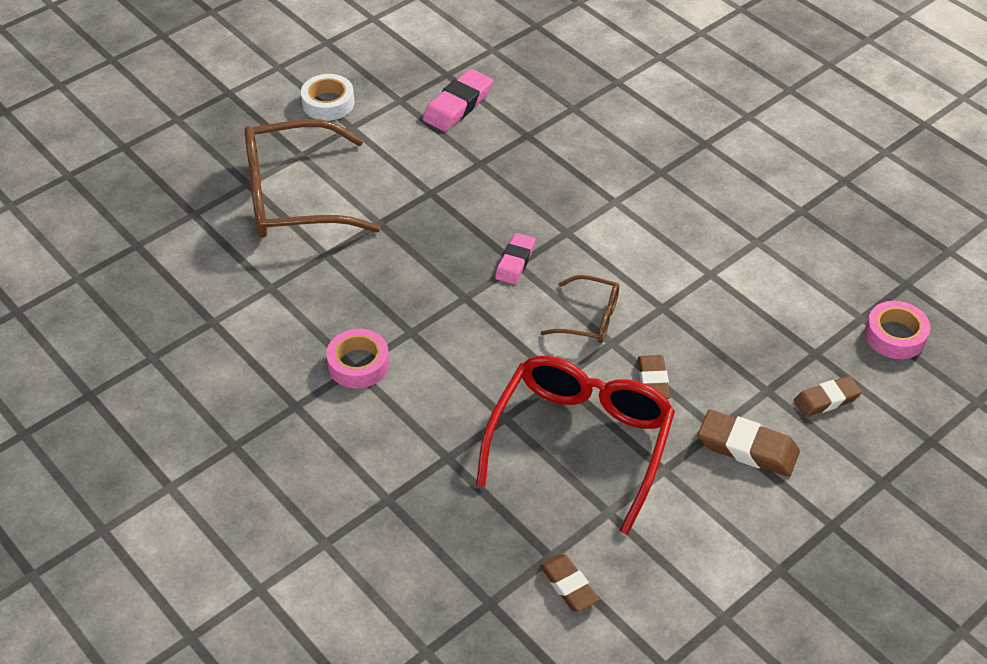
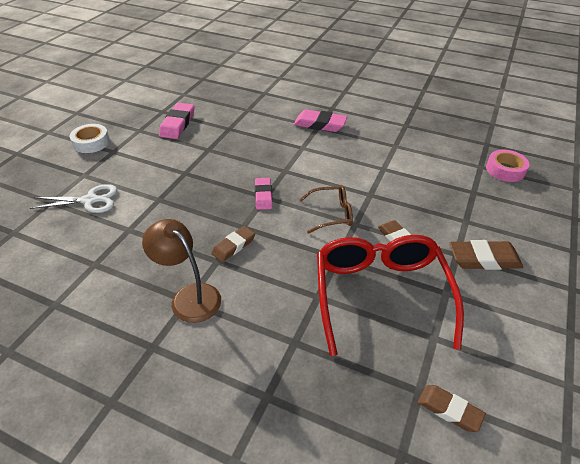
camera: 25 degrees left, 5 degrees down
(295, 197) = (90, 200): brown glasses -> white scissors
(358, 364) = (189, 296): pink tape -> brown lamp
(666, 168) = (320, 124): none -> pink eraser
(826, 400) = (502, 215): brown eraser -> brown eraser (233, 246)

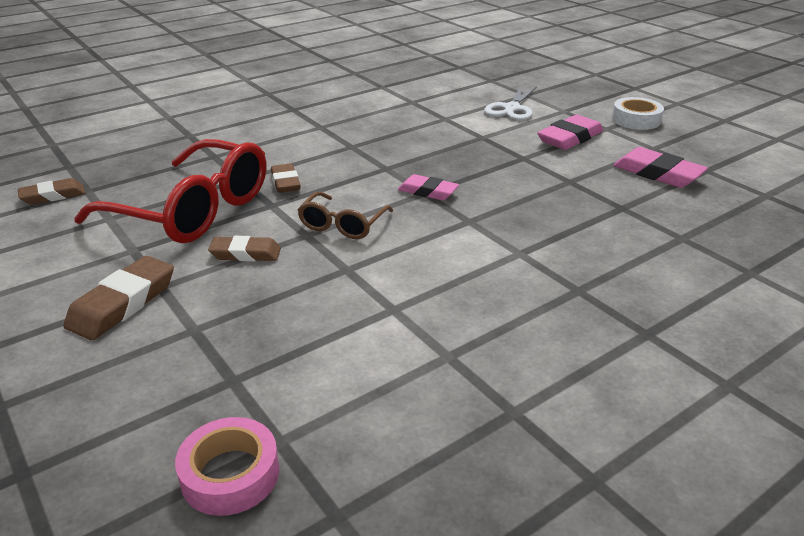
camera: 120 degrees right, 10 degrees down
(189, 296) = (324, 128): brown lamp -> none
(233, 246) = (361, 157): brown eraser -> brown eraser (285, 182)
(320, 124) = (585, 294): pink eraser -> pink eraser (570, 138)

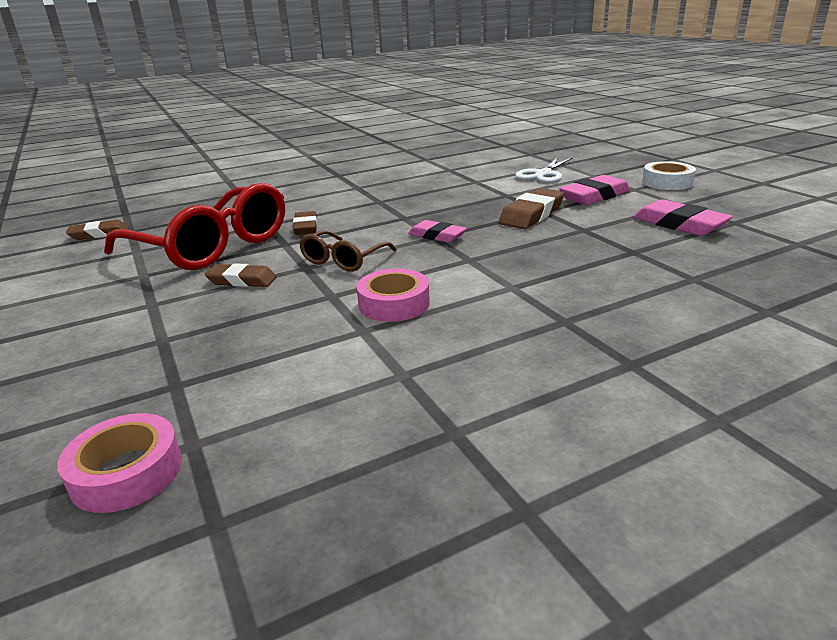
camera: 10 degrees right, 5 degrees down
(122, 303) = (109, 316): brown eraser -> brown eraser (531, 214)
(413, 277) = (394, 304): none -> pink tape

